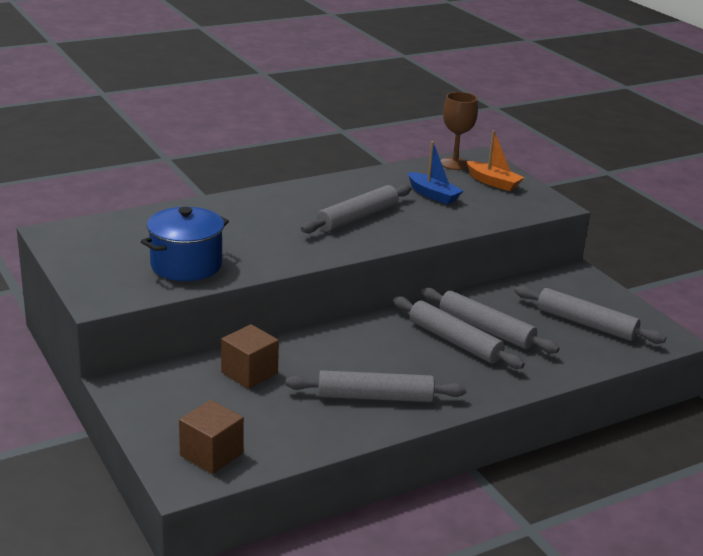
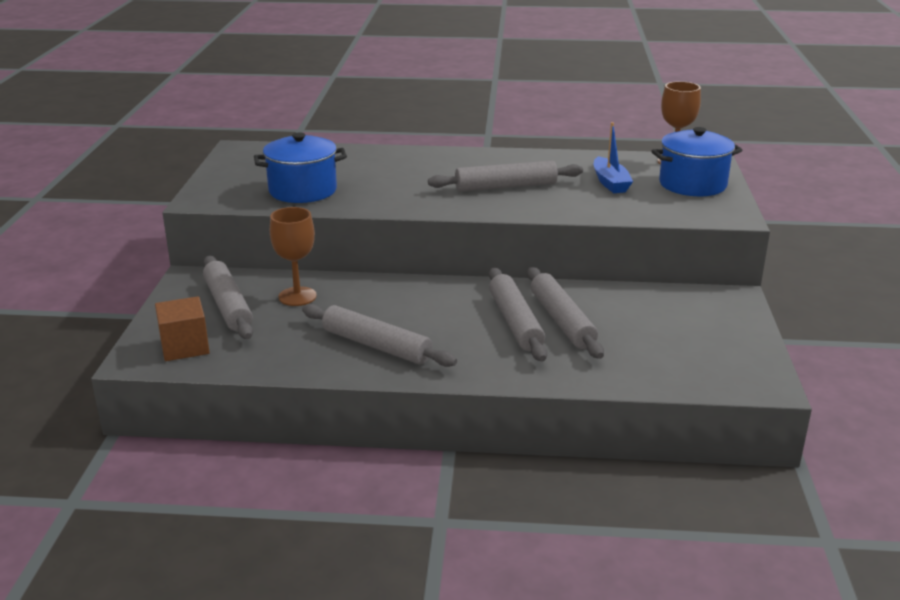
camera: 35 degrees right, 0 degrees up
(249, 373) = (297, 296): brown cube -> brown goblet
(493, 182) = (692, 184): orange boat -> blue pot
(586, 324) = (680, 345): grey rolling pin -> grey rolling pin (228, 306)

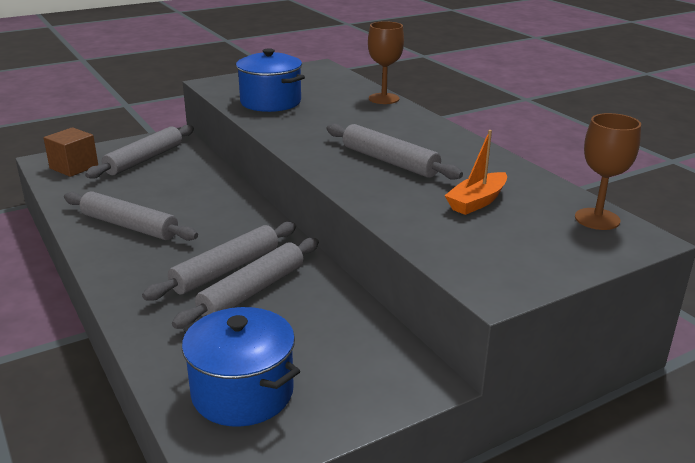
camera: 55 degrees right, 0 degrees up
(297, 296) = (181, 175): brown goblet -> brown goblet (384, 99)
(377, 346) = (129, 226): grey rolling pin -> grey rolling pin turned 60 degrees counterclockwise
(610, 183) = (477, 202): blue boat -> orange boat
(692, 184) = (549, 244): blue pot -> blue pot (242, 393)

